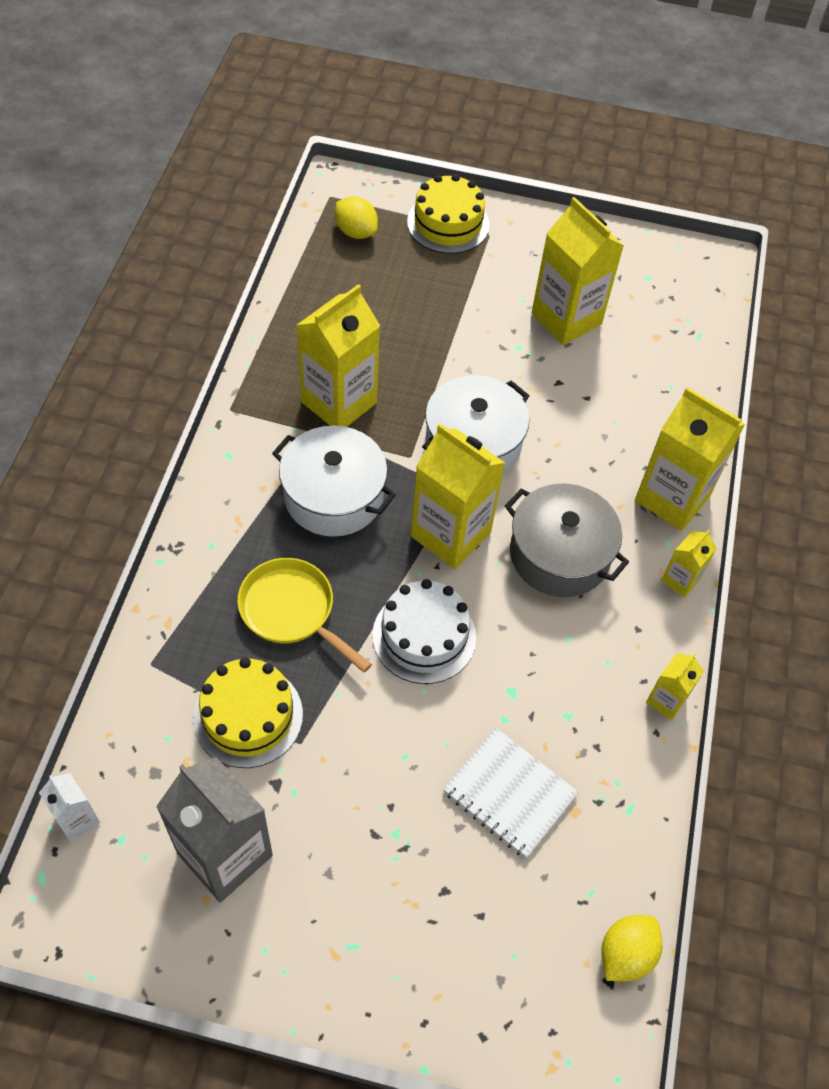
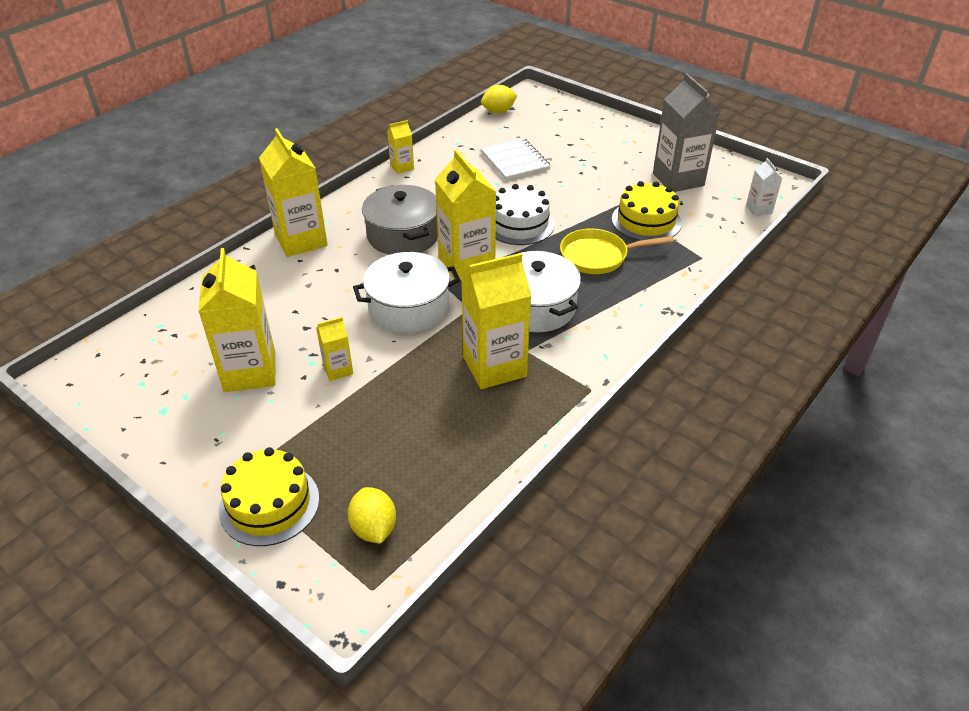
camera: 150 degrees left, 15 degrees down
(291, 611) = (598, 256): yellow pan -> yellow pan turned 105 degrees clockwise
(680, 580) = (341, 205): yellow carton -> yellow carton (338, 370)

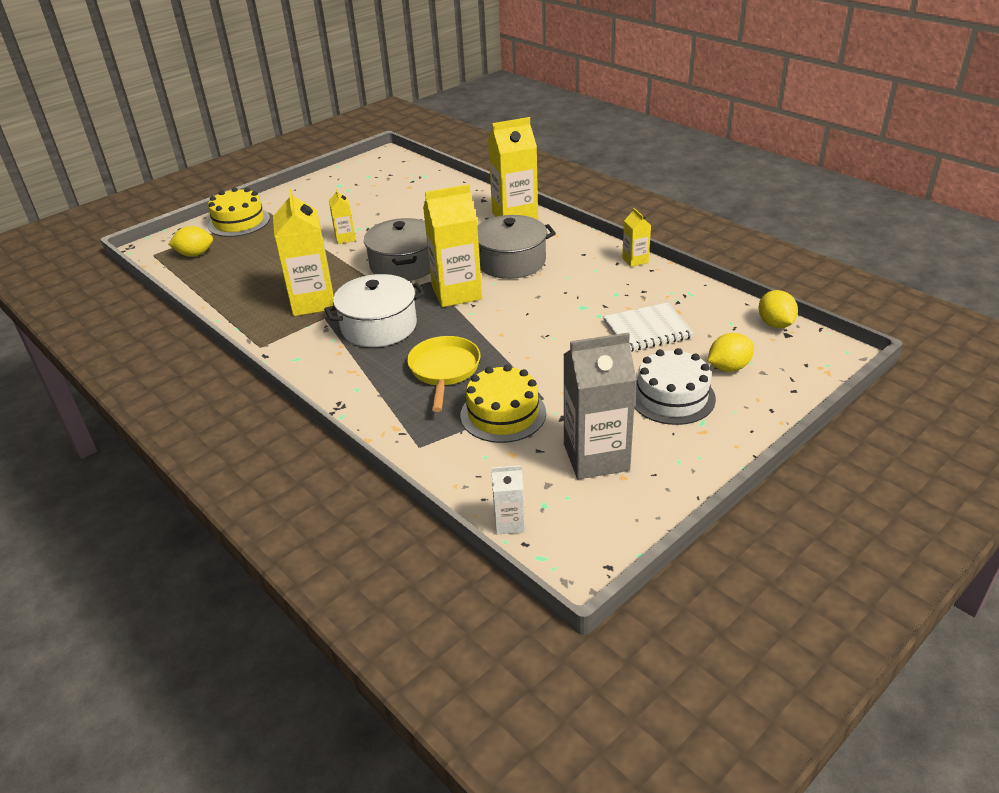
camera: 100 degrees right, 5 degrees down
(250, 372) = (360, 208): yellow carton -> none
(408, 308) = (404, 265): white pot -> grey pot
(519, 224) = (515, 325): white cake -> white cake (672, 397)
(558, 130) = (728, 367): none -> yellow lemon

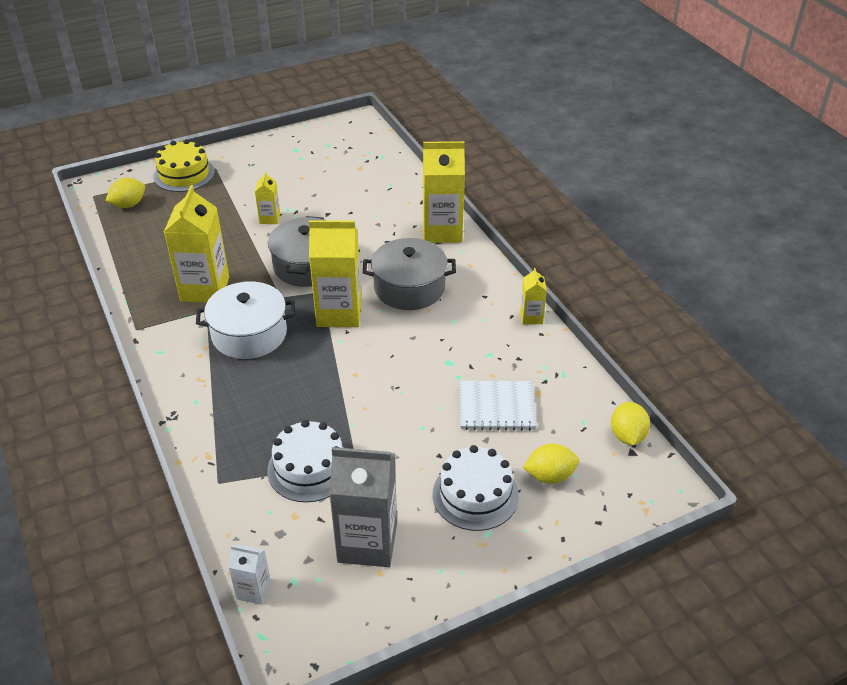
camera: 15 degrees right, 5 degrees up
(195, 254) = (128, 205): yellow lemon -> yellow lemon turned 45 degrees counterclockwise
(444, 370) = (282, 402): yellow pan -> none
(503, 414) = (309, 468): yellow cake -> white cake

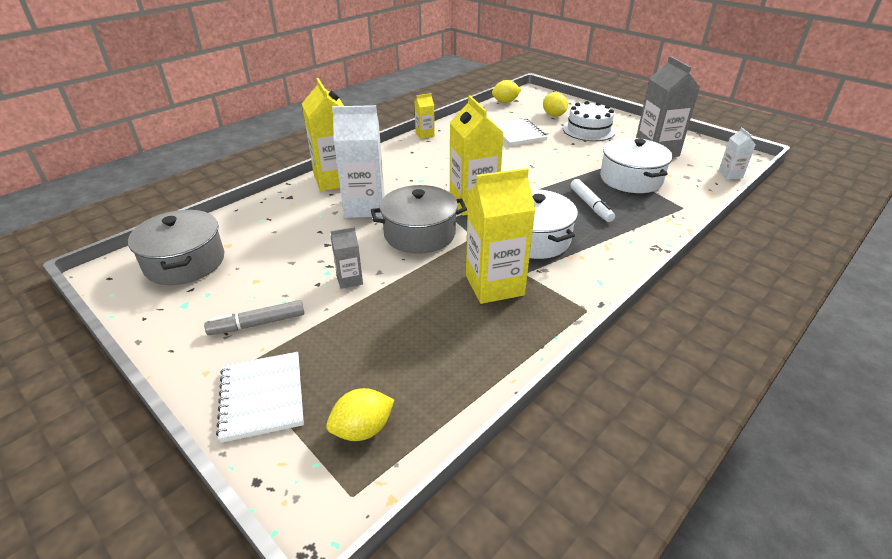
camera: 110 degrees left, 5 degrees down
(128, 205) = (362, 429): yellow lemon -> yellow lemon turned 60 degrees counterclockwise
(184, 174) = (262, 397): yellow cake -> white notebook
(251, 176) = (257, 324): none -> grey marker
(269, 218) = (349, 280): yellow carton -> grey carton
(277, 401) = (590, 205): none -> white marker
(309, 468) = (631, 179): white cake -> white pot
(375, 242) = (365, 207): none -> white carton
(409, 288) = (420, 180): grey pot -> grey pot (185, 262)

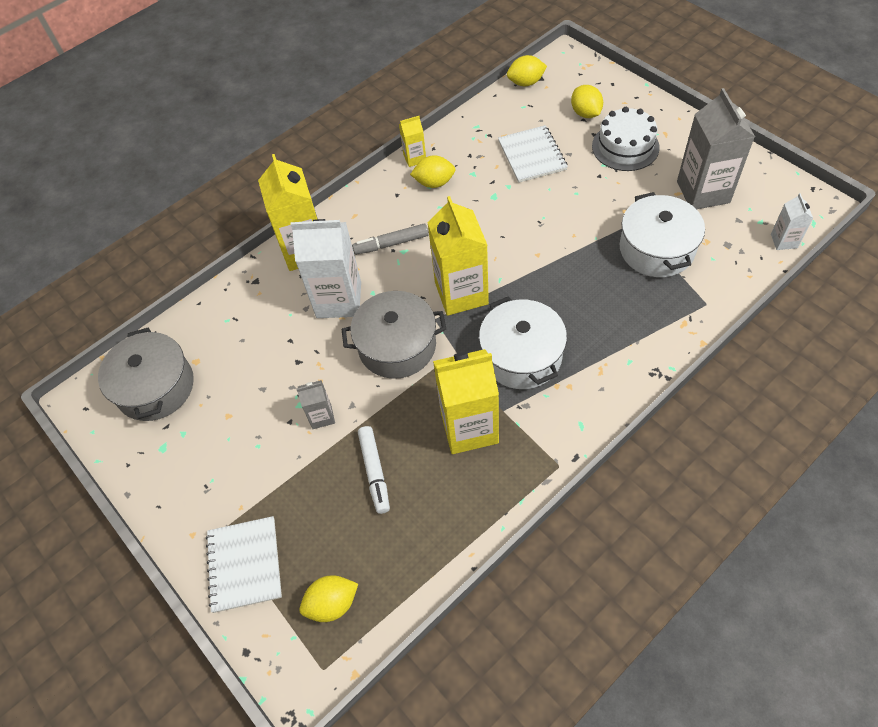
camera: 10 degrees right, 20 degrees up
(257, 324) = (234, 475): grey marker -> grey marker (391, 244)
(442, 146) = (434, 183): none -> yellow lemon
(590, 205) = (597, 298): white marker -> white marker (374, 472)

